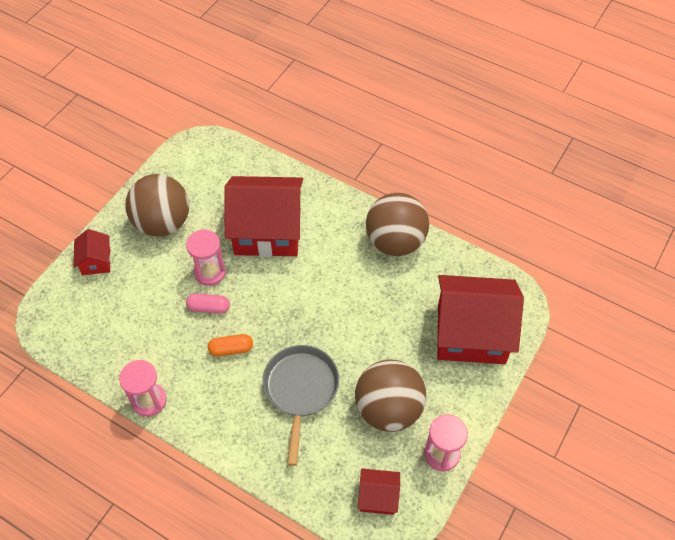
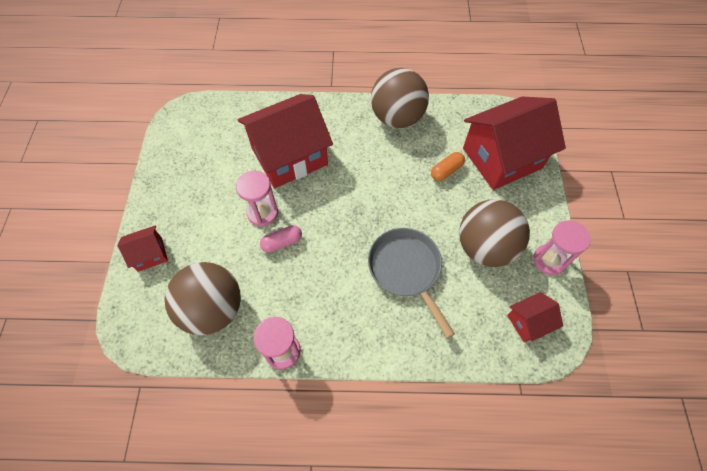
camera: 30 degrees left, 5 degrees up
(96, 261) = (150, 254): red house -> red house turned 75 degrees counterclockwise
(163, 223) = (192, 192): brown ball -> brown ball (213, 309)
(231, 349) = (325, 267): orange capsule -> orange capsule (446, 171)

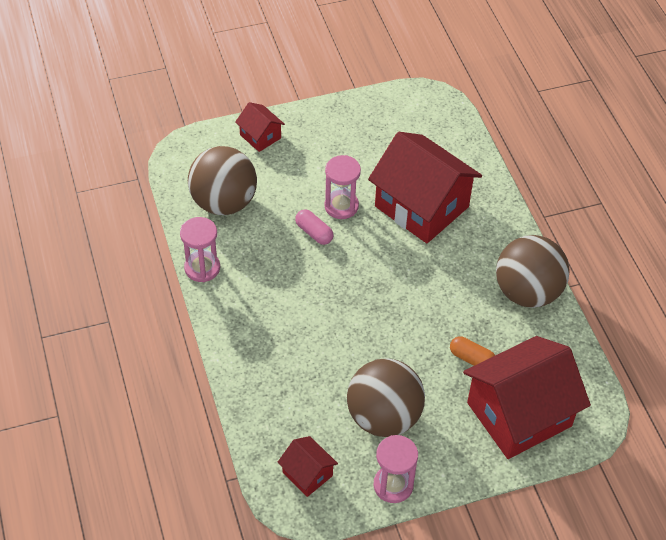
camera: 70 degrees right, 10 degrees down
(406, 270) = (325, 348): grey pan -> none
(502, 158) = (519, 414): red house -> red house turned 75 degrees counterclockwise

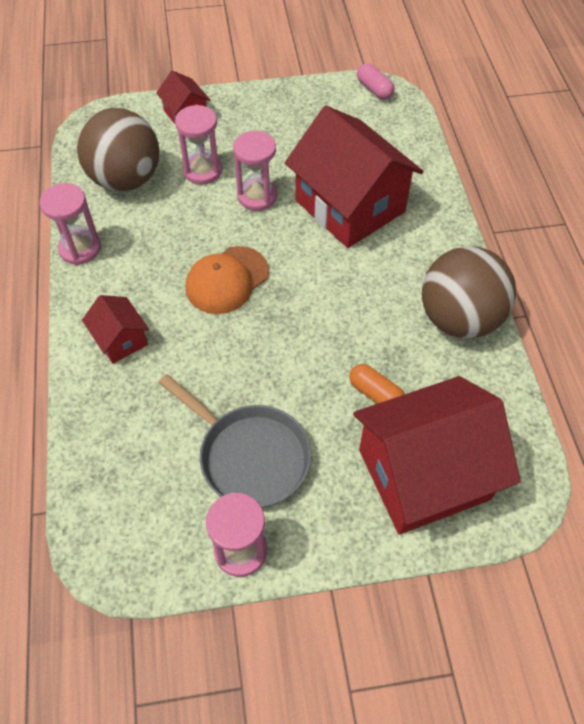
camera: 10 degrees right, 5 degrees up
(289, 188) = (202, 171): none -> pink hourglass
(307, 474) = (134, 520): red house -> red house (120, 340)
(314, 233) = (218, 222): pink capsule -> pink capsule (374, 89)
(333, 281) = (227, 280): none -> orange cap
(383, 417) = (249, 455): brown ball -> grey pan

